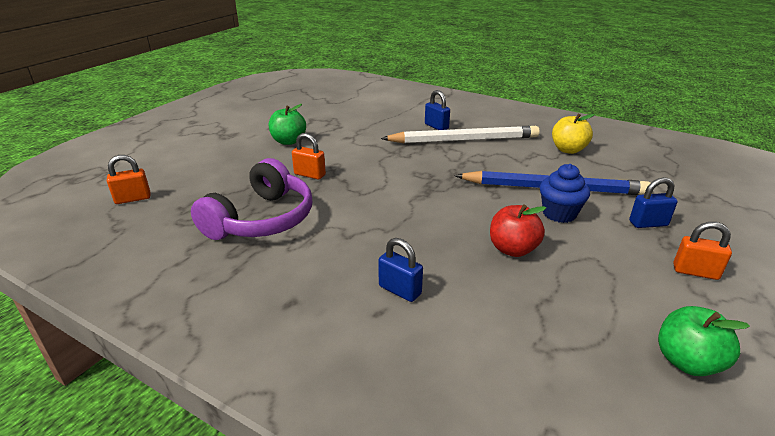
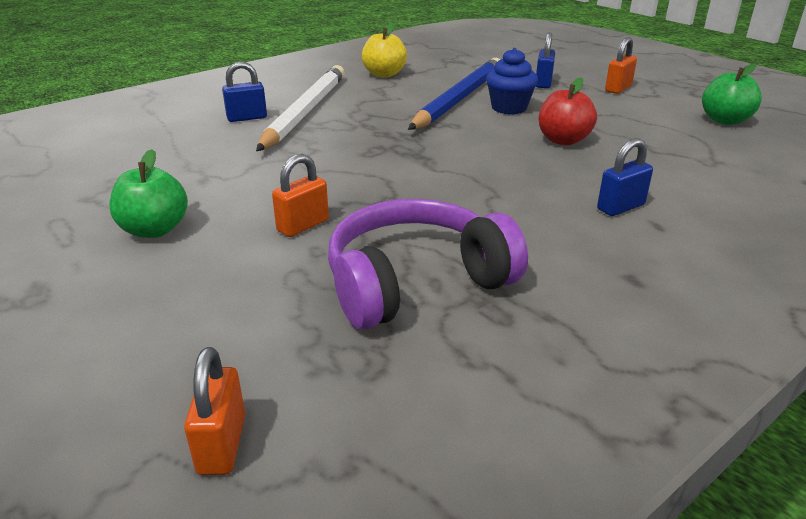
camera: 70 degrees left, 0 degrees up
(261, 219) = (416, 282): purple headphones -> purple headphones turned 75 degrees counterclockwise

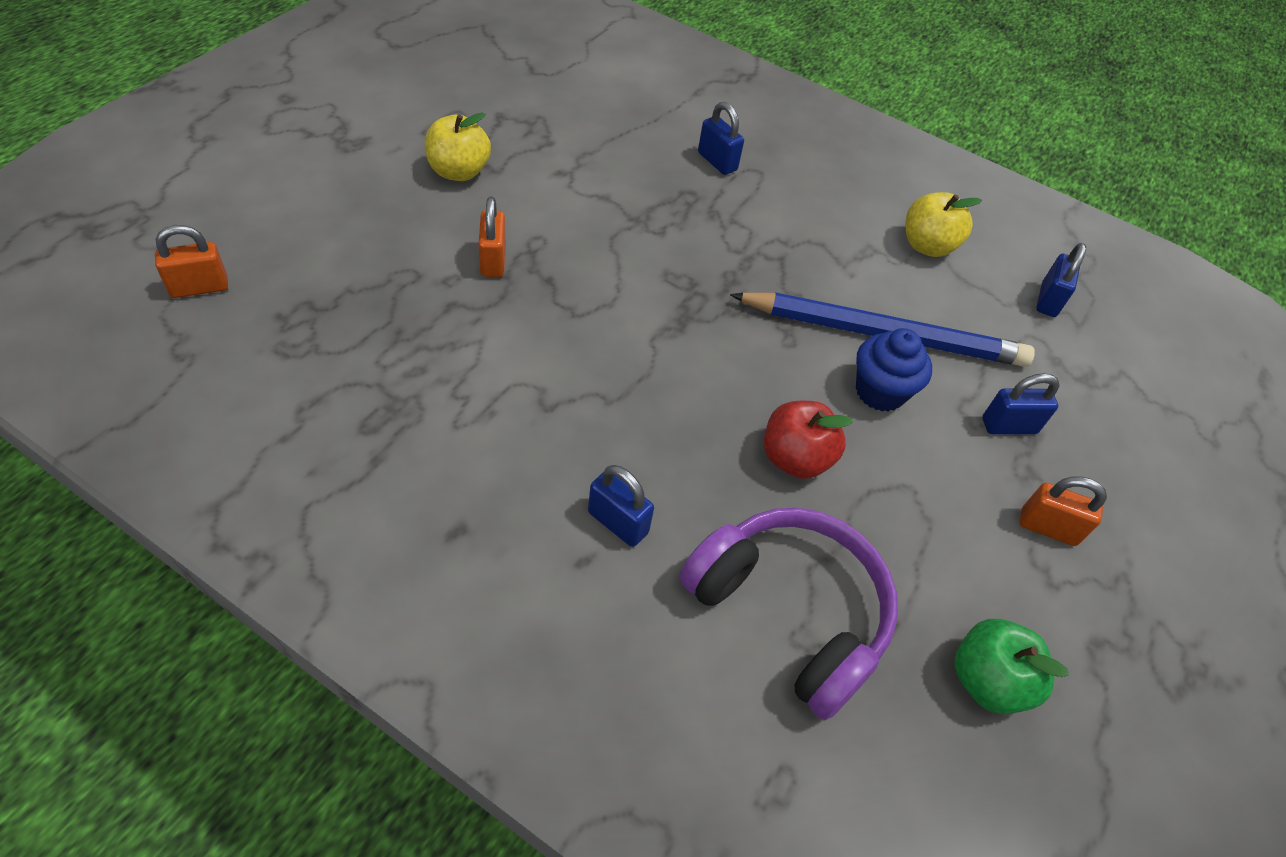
camera: 65 degrees right, 20 degrees up
(154, 230) = (459, 171): green apple -> yellow apple
(303, 225) = (493, 260): orange padlock -> orange padlock turned 60 degrees clockwise
(305, 111) = (759, 202): white pencil -> none
(416, 282) = (413, 357): purple headphones -> purple headphones (789, 613)
(447, 57) = (1048, 300): none -> blue padlock

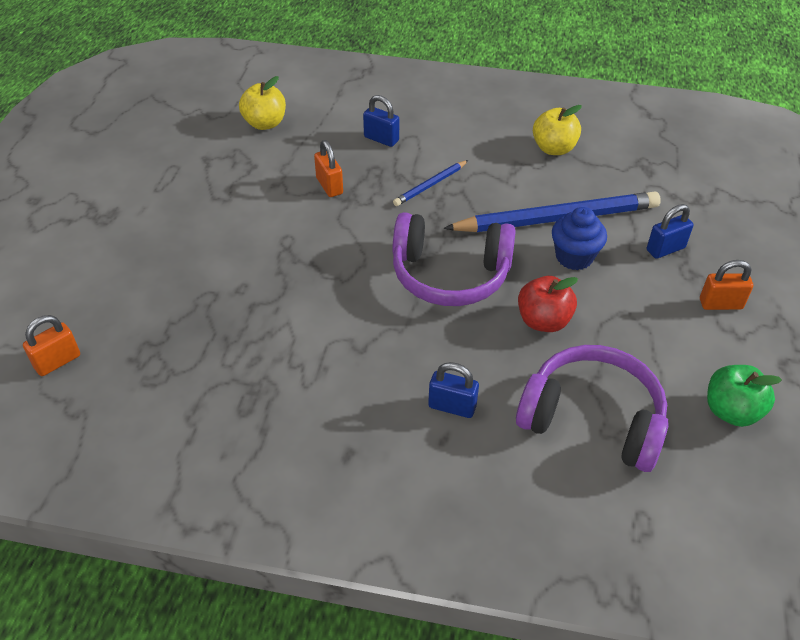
camera: 15 degrees left, 5 degrees down
(459, 171) = (200, 210): yellow apple -> yellow apple (265, 123)
(493, 260) = (263, 264): orange padlock -> orange padlock (329, 186)
(709, 354) = (450, 274): none -> purple headphones
(745, 237) = (430, 185): none -> blue pencil
(1048, 300) = (649, 158): blue padlock -> none

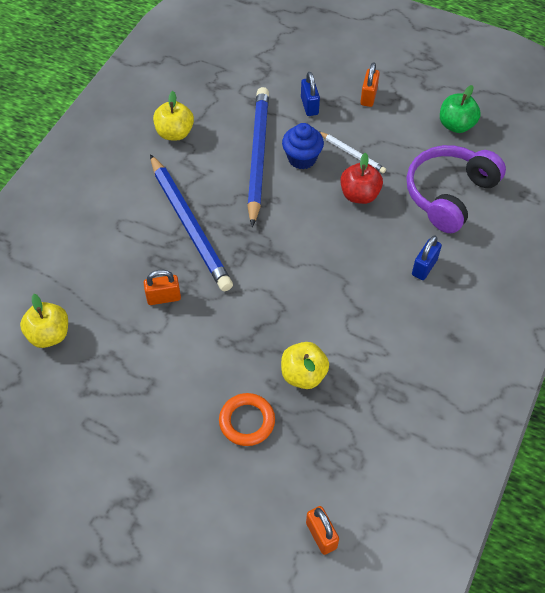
camera: 75 degrees left, 10 degrees up
(190, 277) = (247, 421): none -> orange ring
(258, 312) = (303, 374): none -> yellow apple
(381, 139) = (113, 246): blue padlock -> none
(430, 185) = (189, 225): blue pencil -> blue pencil, size x2.12
(450, 274) = (297, 237): purple headphones -> none
(608, 303) = (352, 154): none -> white pencil

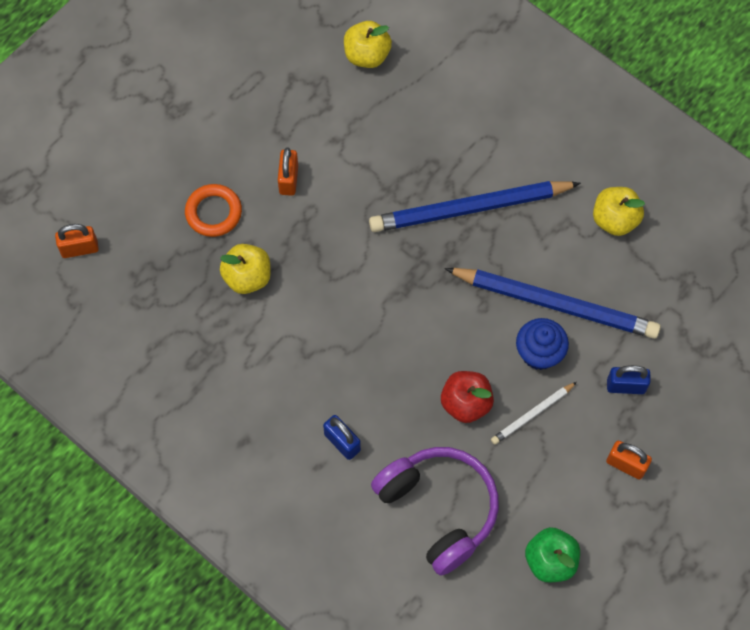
camera: 105 degrees right, 10 degrees up
(164, 297) = (380, 165): orange padlock -> orange padlock (288, 179)

